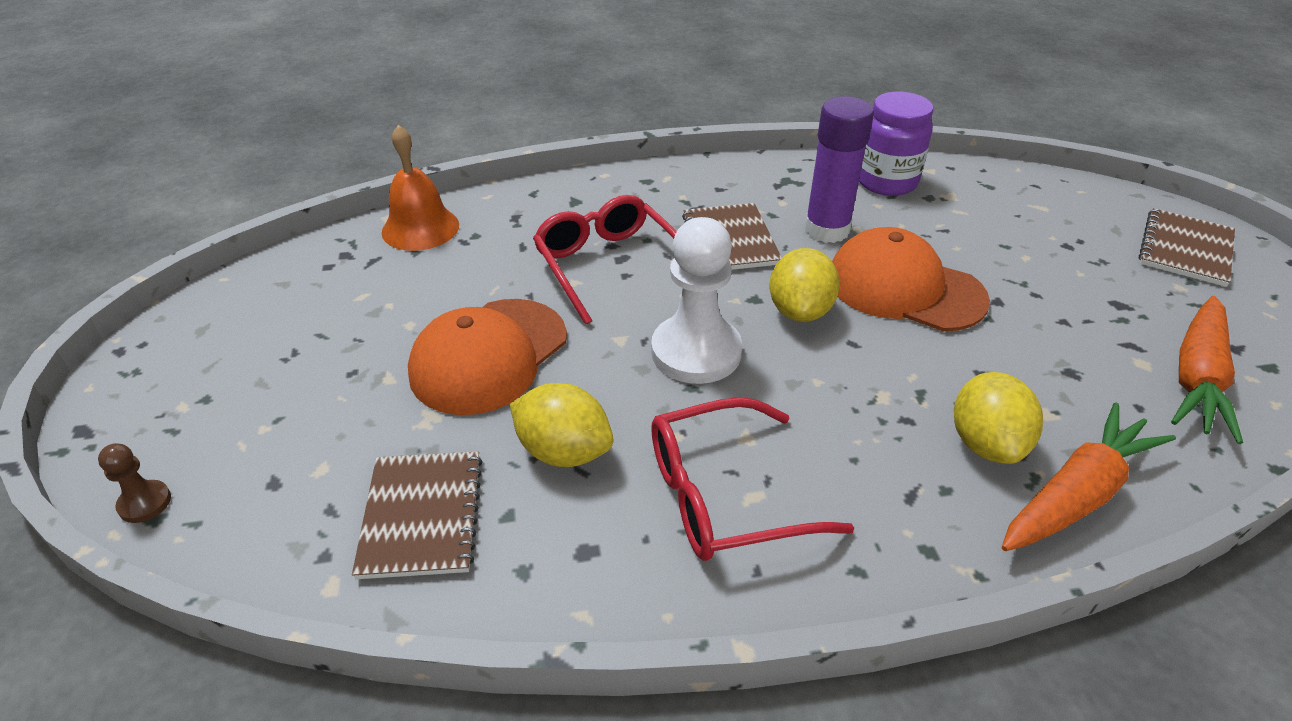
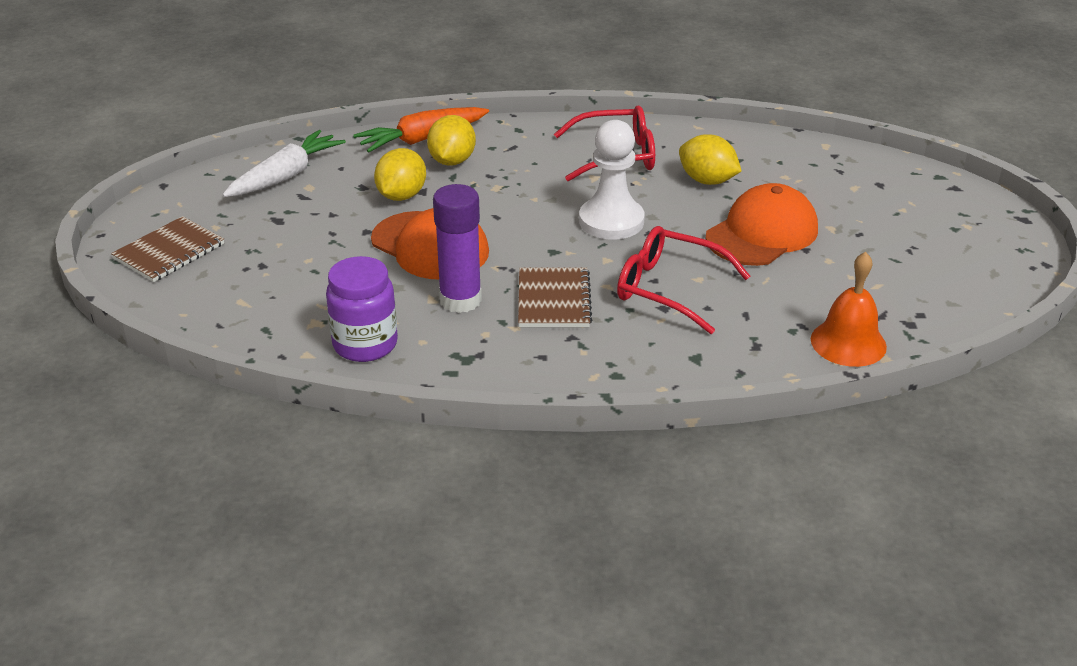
camera: 170 degrees left, 5 degrees down
(145, 503) = (950, 182): brown pawn -> none
(421, 515) = (786, 163): brown notebook -> none
(608, 265) = (668, 289): red glasses -> red glasses turned 135 degrees clockwise
(800, 311) = (523, 239): yellow lemon -> yellow lemon (401, 196)
(1197, 378) = (286, 176): orange carrot -> white carrot

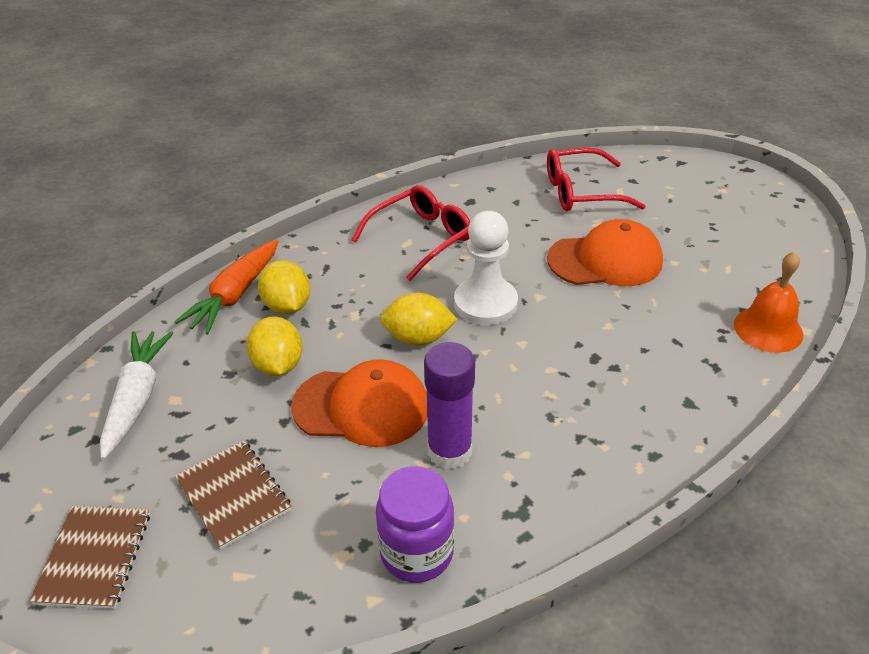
camera: 35 degrees left, 5 degrees up
(553, 300) = (525, 407): brown notebook -> brown notebook (233, 495)
(668, 289) = (598, 347): red glasses -> red glasses (581, 192)
(707, 181) = (515, 231): yellow lemon -> yellow lemon (418, 338)
(762, 233) = (605, 260): orange cap -> orange cap turned 75 degrees clockwise

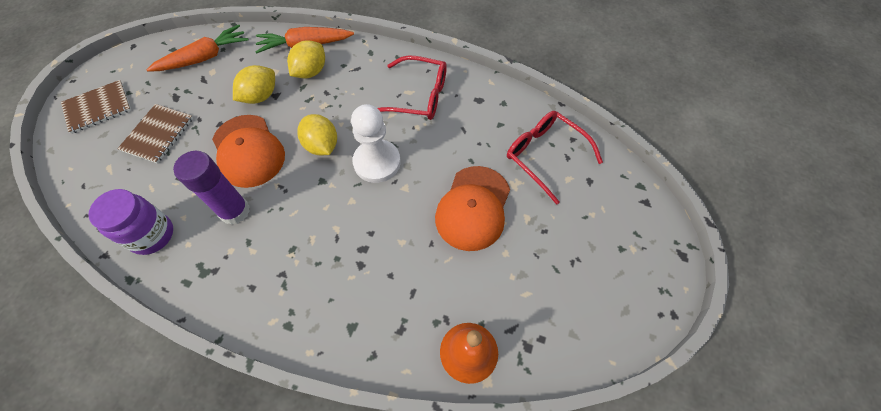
camera: 55 degrees right, 20 degrees up
(137, 398) = (204, 57): white carrot -> orange carrot
(605, 260) = (473, 208): orange cap -> orange cap turned 60 degrees clockwise

